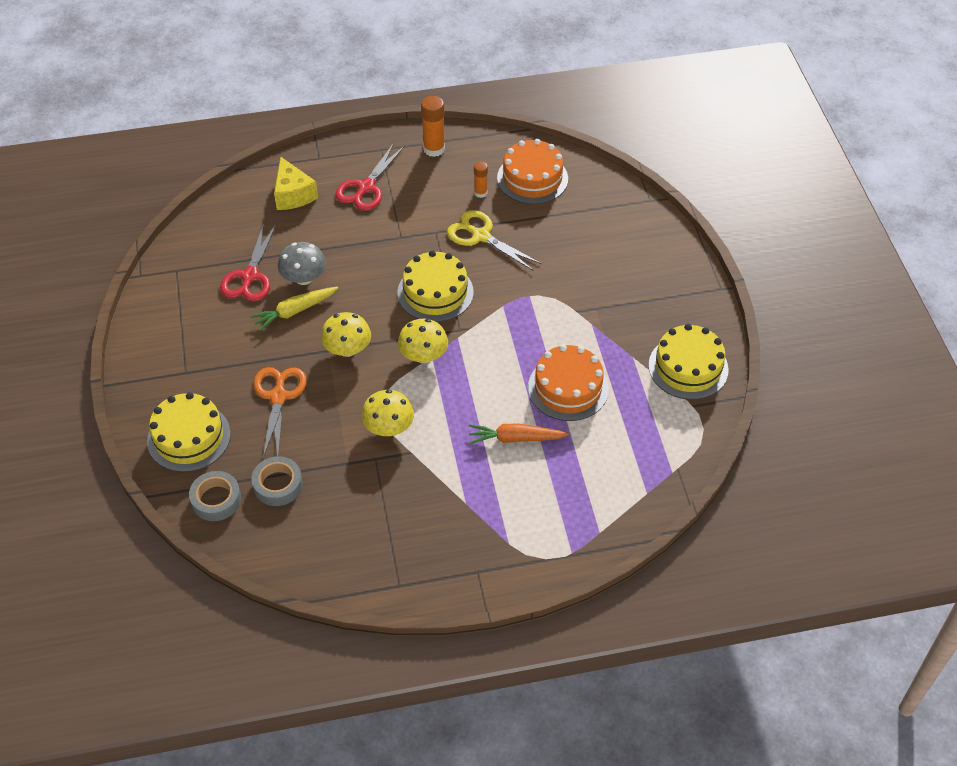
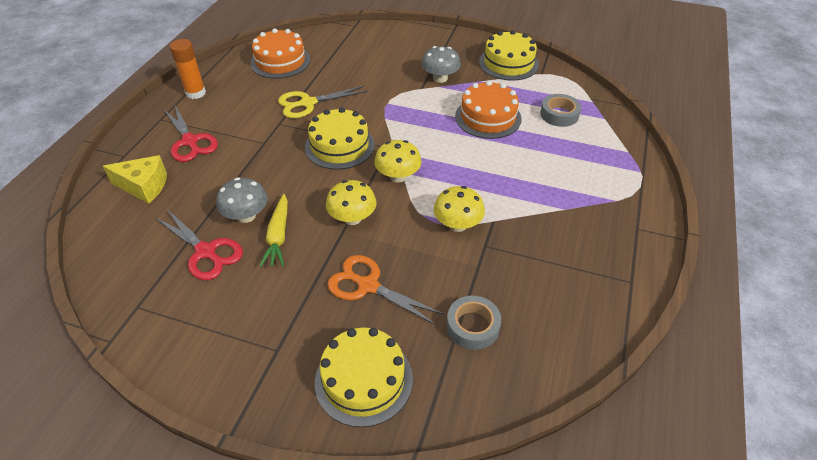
camera: 60 degrees left, 5 degrees down
(216, 500) = (460, 386): grey tape -> grey tape (559, 114)
(480, 193) = (266, 88): orange glue stick -> none
(515, 438) = (517, 159): orange carrot -> none
(607, 319) = (440, 78): none -> grey mushroom

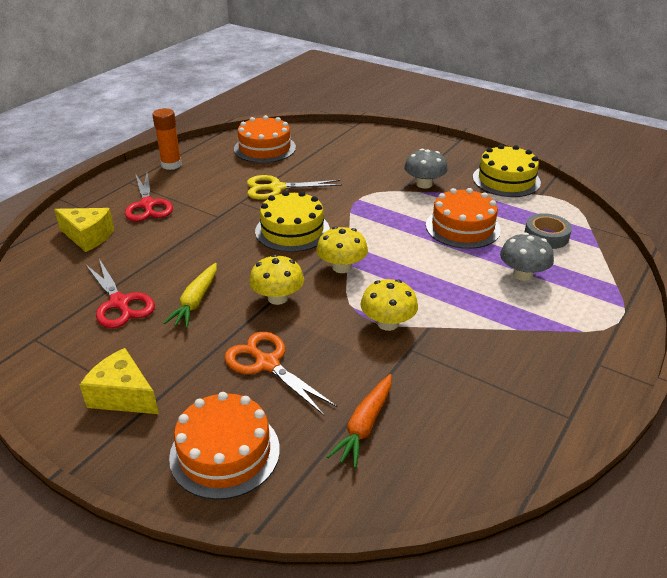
camera: 15 degrees right, 10 degrees down
(246, 216) = (172, 278): grey mushroom -> grey mushroom (523, 274)
(249, 346) = (123, 395): none -> yellow cheese
(363, 380) = (225, 452): yellow cake -> orange cake
(473, 326) = (364, 425): grey tape -> orange carrot

